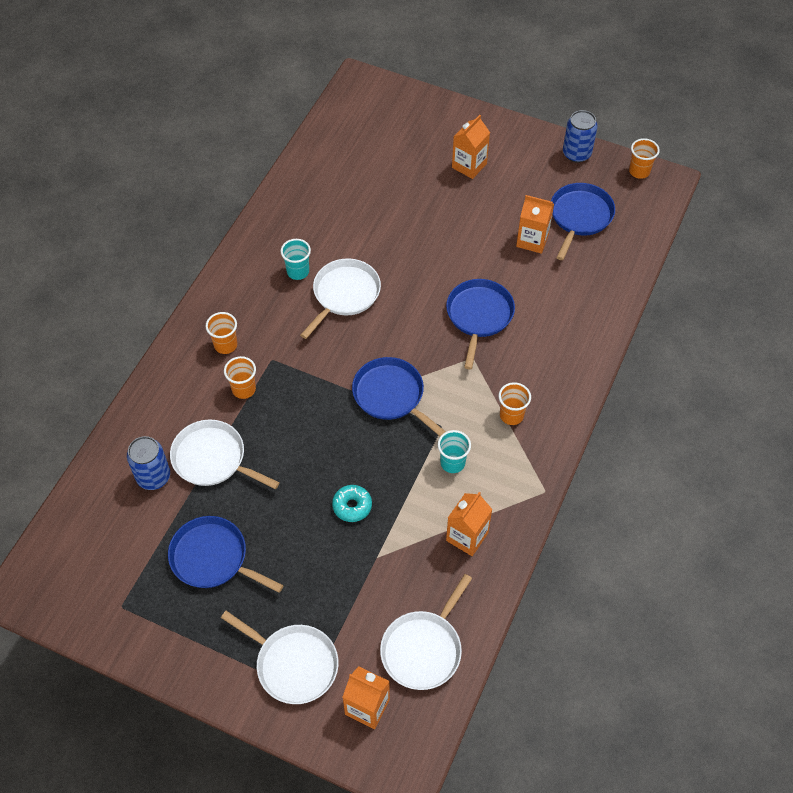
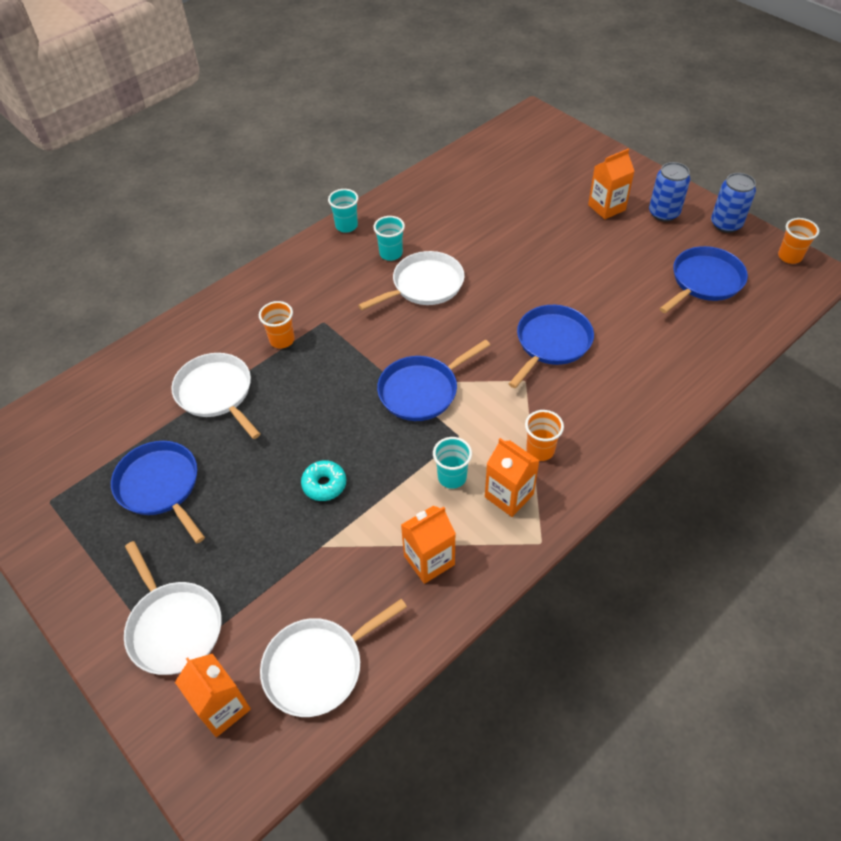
camera: 25 degrees right, 5 degrees down
(153, 477) = (153, 391): blue can -> blue can (663, 213)
(225, 345) = (288, 297): orange cup -> none
(241, 255) = (346, 226): none -> turquoise cup
(391, 395) = (422, 390): blue pan -> blue pan turned 105 degrees counterclockwise
(532, 240) = (642, 289): orange carton -> orange carton (509, 495)

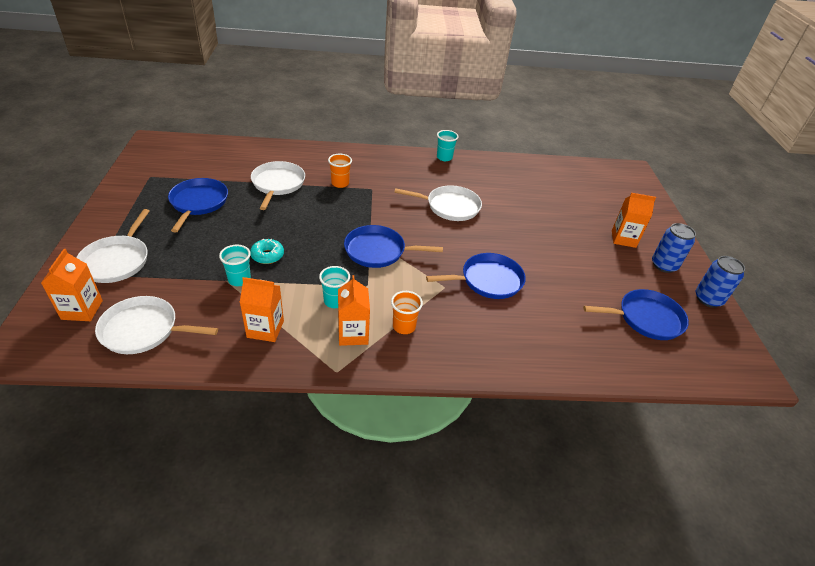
camera: 35 degrees right, 10 degrees down
(391, 254) = (451, 182): turquoise cup -> turquoise cup (239, 279)
(789, 256) = (741, 349): orange cup -> none

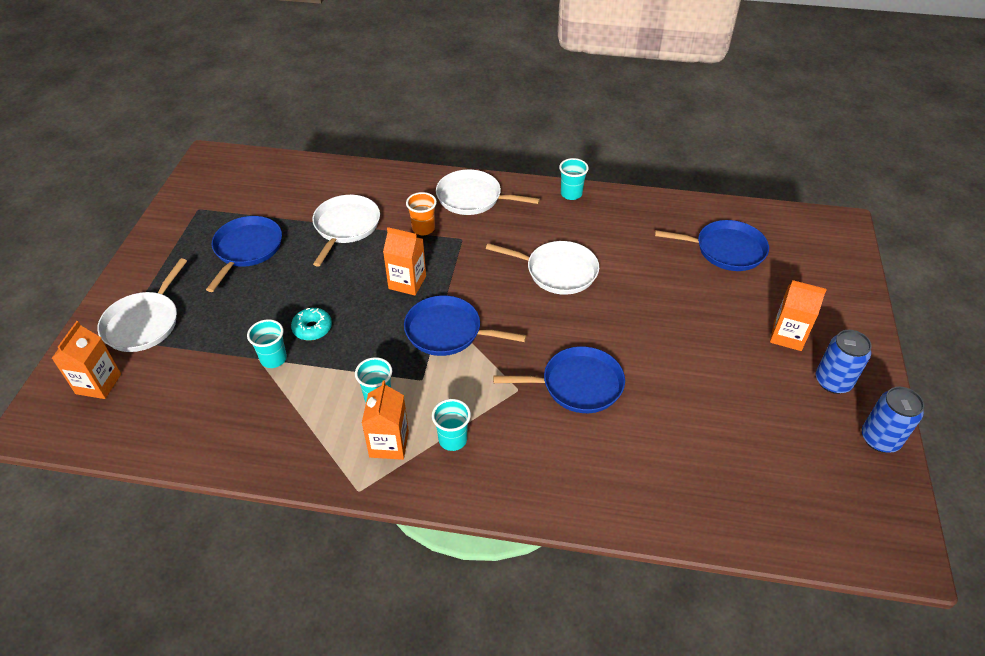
camera: 15 degrees right, 5 degrees up
(144, 330) = (158, 415): white pan -> white pan (472, 198)
(265, 329) = (290, 427): orange carton -> orange carton (407, 282)
(404, 326) = (452, 440): orange cup -> turquoise cup
(646, 318) = (777, 460): blue pan -> blue pan (726, 250)

